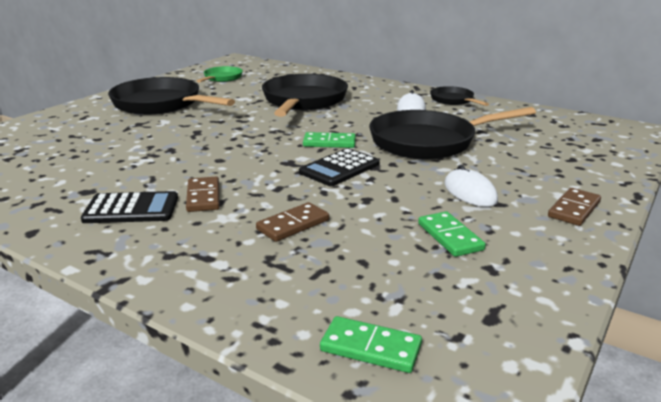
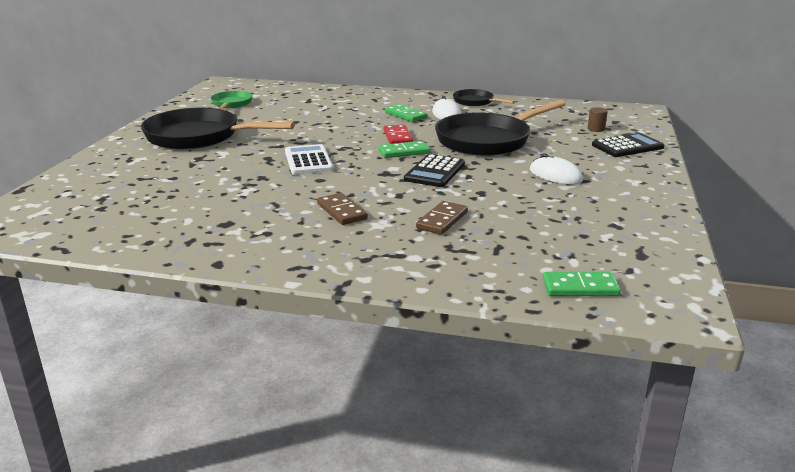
camera: 20 degrees left, 0 degrees up
(131, 209) = (288, 231): black calculator -> black calculator (627, 146)
(229, 139) = (308, 160): none -> white calculator
(303, 101) = (340, 118): black pan -> none
(338, 127) = (398, 137): none -> red domino
(450, 237) = (569, 209): green domino -> green domino (405, 115)
(565, 145) = (596, 129): none -> brown cylinder
(574, 209) = (639, 176): brown domino -> none

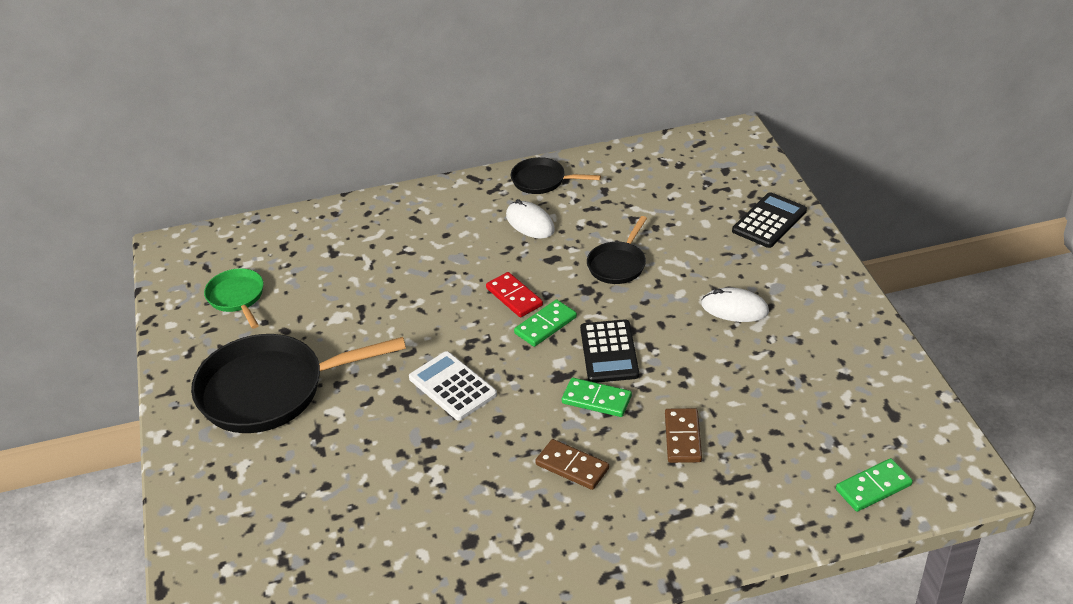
camera: 25 degrees left, 15 degrees up
(405, 115) = (484, 243): green domino -> green domino (596, 399)
(487, 140) = (618, 264): black pan -> black pan, size x0.50
(596, 129) = (716, 195): brown cylinder -> none

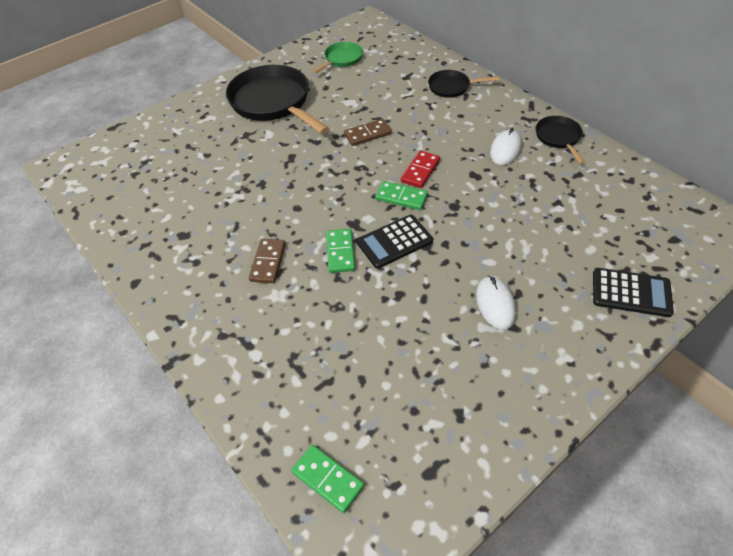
camera: 65 degrees right, 10 degrees up
(452, 386) = (315, 175): white calculator -> none
(618, 264) = (496, 213): black pan -> black pan (452, 87)
(682, 438) = (325, 317): brown domino -> brown domino (367, 134)

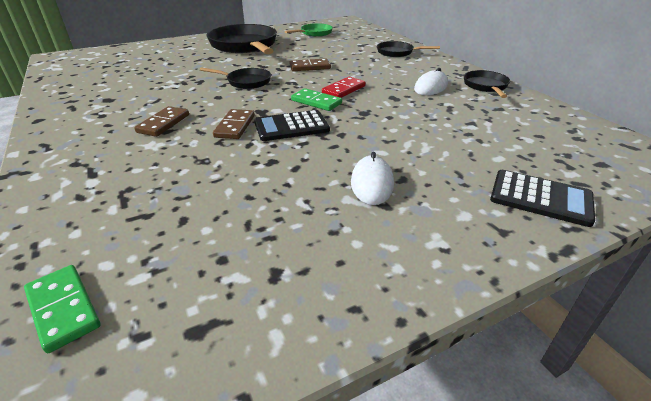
camera: 10 degrees right, 15 degrees down
(312, 175) = (246, 82): none -> black pan
(340, 252) = (235, 126): green domino -> brown domino

